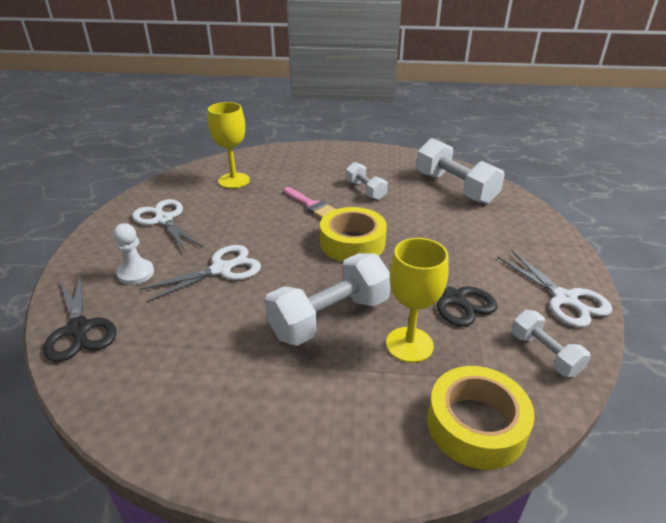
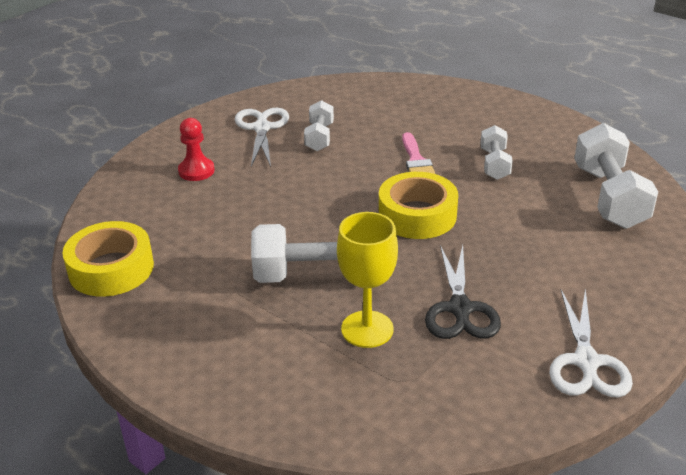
camera: 35 degrees right, 0 degrees up
(79, 329) = (118, 201): black scissors -> none
(136, 273) = (196, 171): white pawn -> red pawn
(221, 269) = (269, 194): white scissors -> none
(234, 181) = (363, 108): yellow goblet -> none
(476, 425) = (351, 417): yellow tape -> yellow tape (111, 269)
(544, 354) = (492, 398): white dumbbell -> white dumbbell (319, 137)

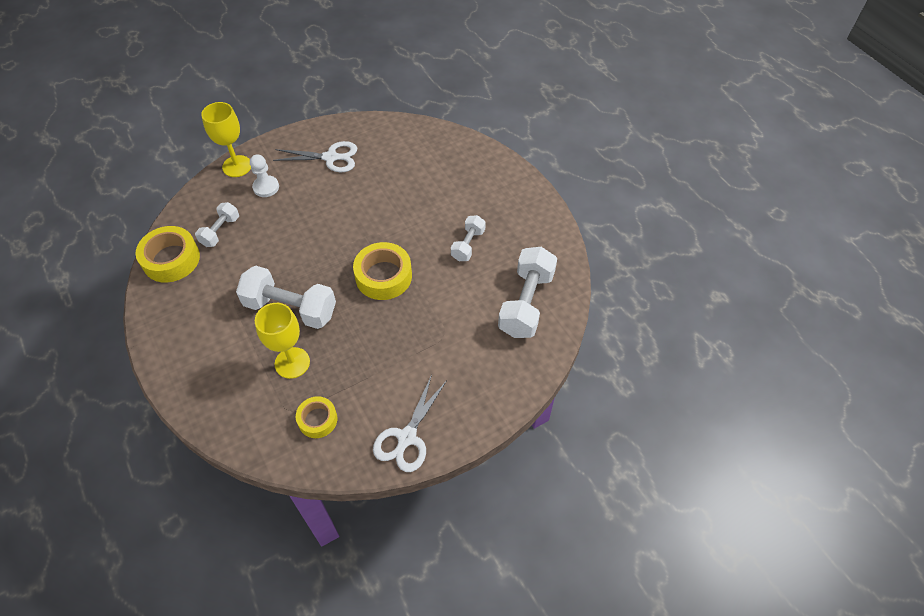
camera: 20 degrees right, 20 degrees up
(142, 161) = (237, 166): none -> yellow goblet
(196, 171) = (266, 187): red pawn -> white pawn
(261, 128) = (331, 157): white scissors -> white scissors turned 75 degrees clockwise
(319, 137) = (364, 179): white dumbbell -> white dumbbell (220, 231)
(416, 161) = (416, 224): pink brush -> none
(452, 379) = (317, 420): none -> yellow tape
(460, 309) = (358, 367): black scissors -> none

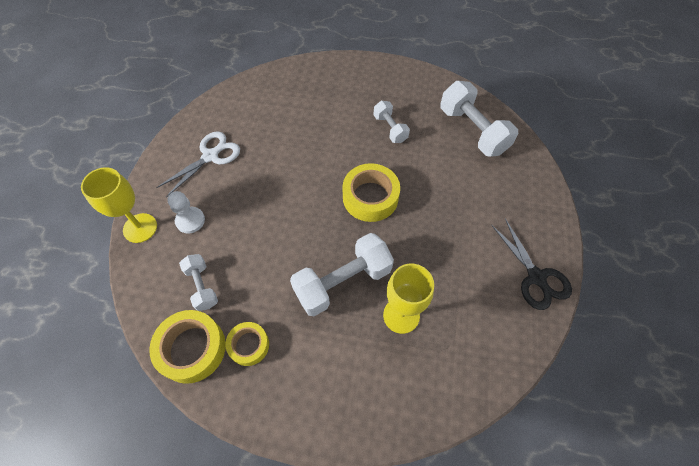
camera: 50 degrees left, 5 degrees up
(317, 420) = (474, 331): yellow tape -> yellow tape (249, 345)
(407, 438) = (536, 277): white scissors -> black scissors

